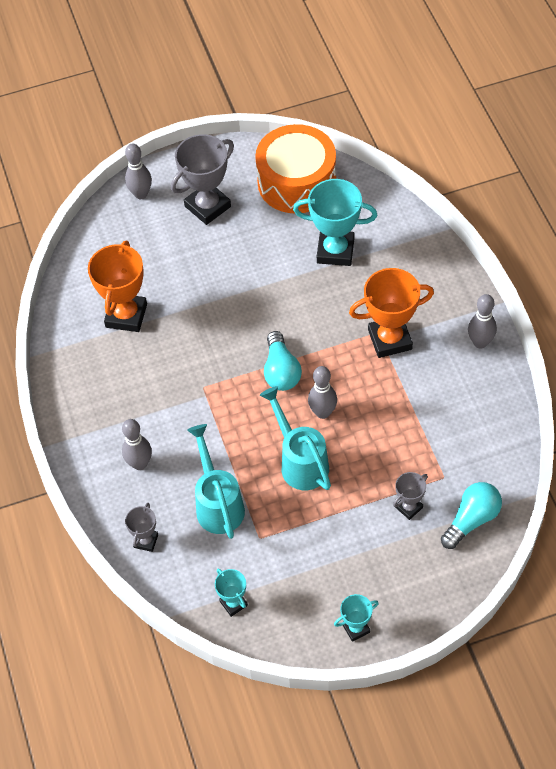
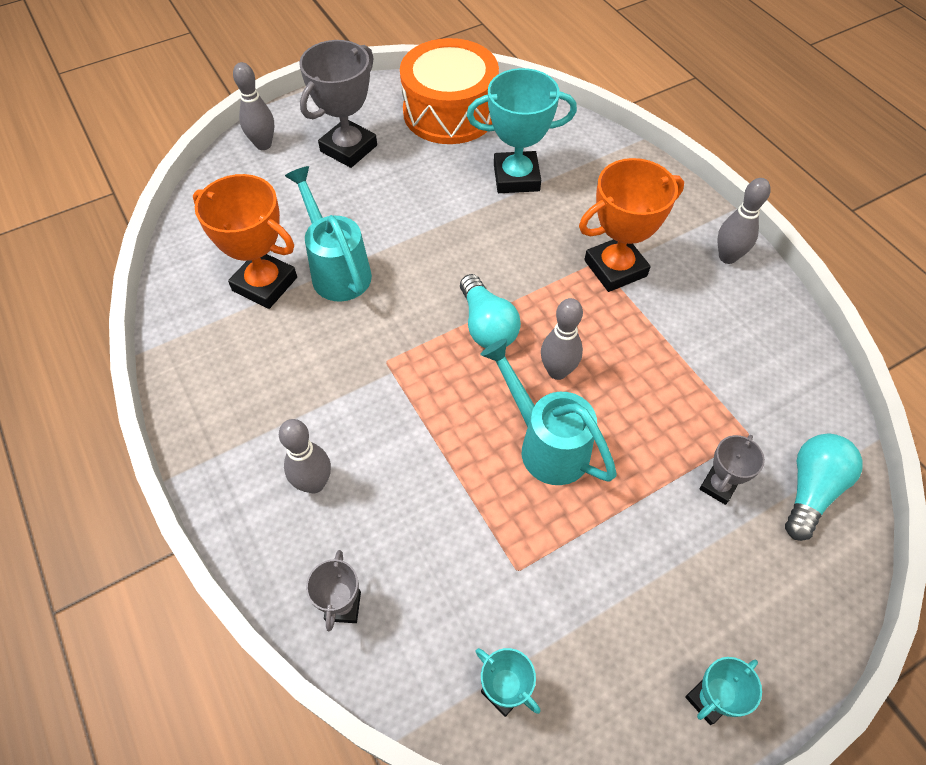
camera: 15 degrees left, 0 degrees up
(126, 315) = (265, 284): orange trophy -> orange trophy turned 60 degrees counterclockwise
(217, 503) = (442, 525): turquoise watering can -> turquoise watering can (337, 269)

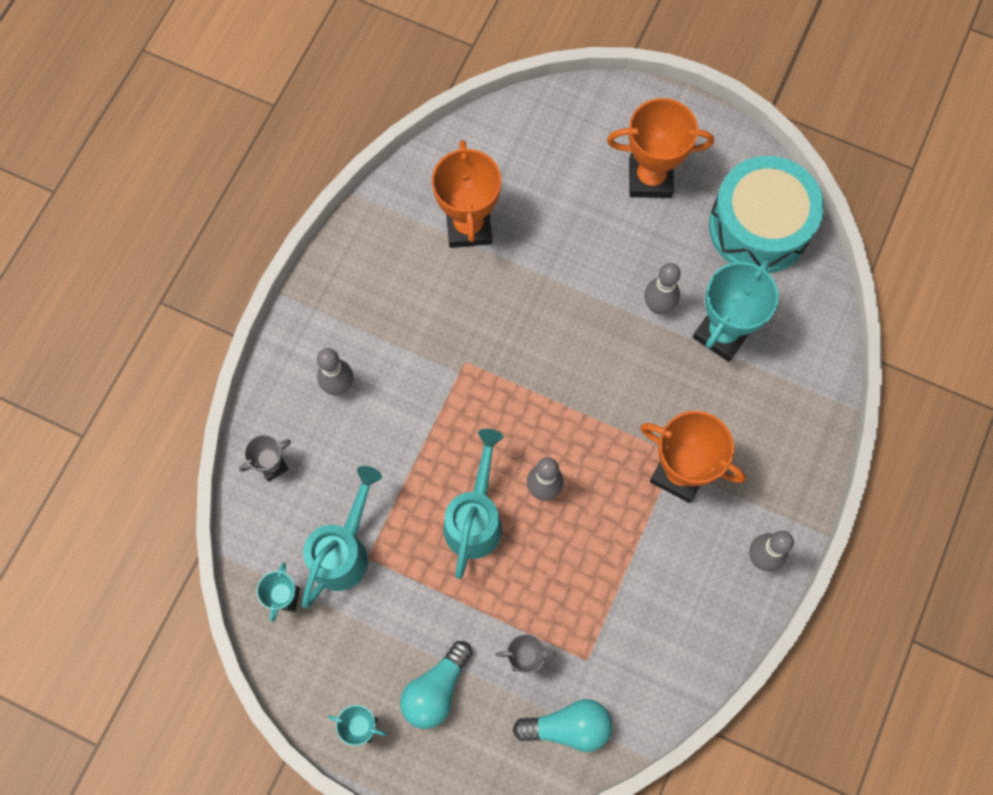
camera: 55 degrees right, 15 degrees up
(263, 144) = (602, 111): grey bowling pin -> grey bowling pin (658, 306)
(337, 269) = (520, 266): turquoise watering can -> turquoise watering can (344, 550)
(348, 148) = (650, 178): grey trophy -> orange trophy
(450, 112) = (759, 226): orange drum -> turquoise drum
(487, 325) = (548, 411): turquoise light bulb -> turquoise light bulb (436, 689)
(516, 177) = (722, 333): turquoise trophy -> turquoise trophy turned 75 degrees clockwise

